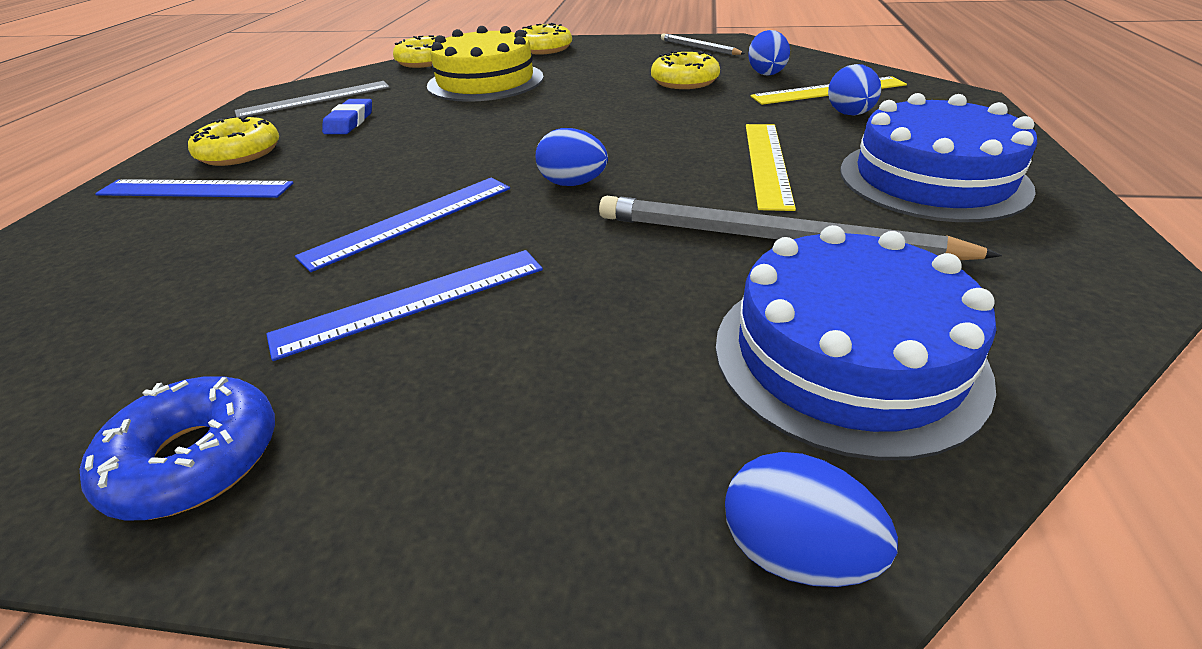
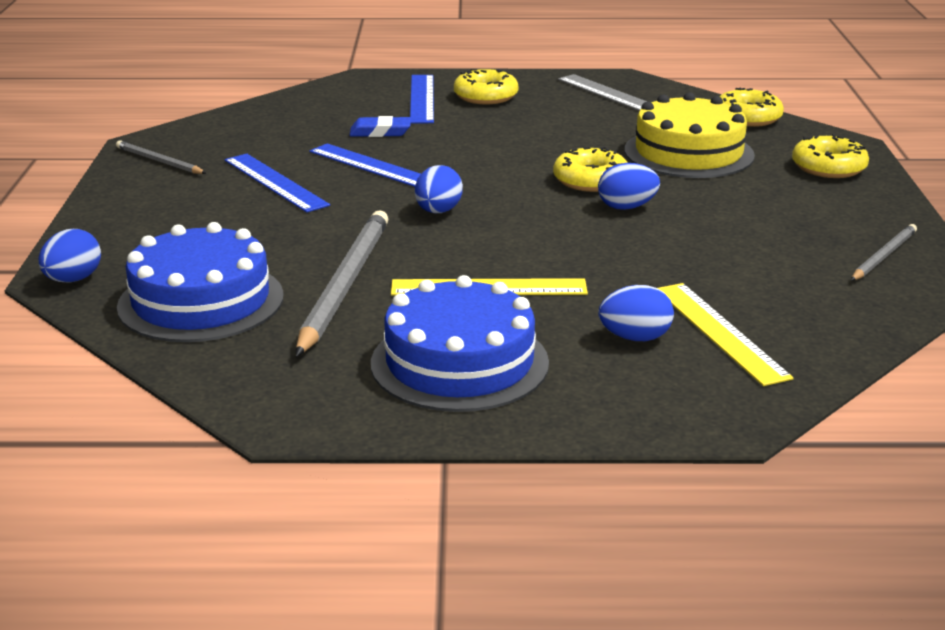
camera: 80 degrees right, 10 degrees down
(195, 459) = (159, 161): blue donut -> grey pencil
(350, 122) = (558, 117): blue eraser -> blue eraser (380, 132)
(684, 81) = (726, 249): yellow donut -> yellow donut (590, 180)
(766, 73) = (781, 296): blue egg -> blue egg (626, 207)

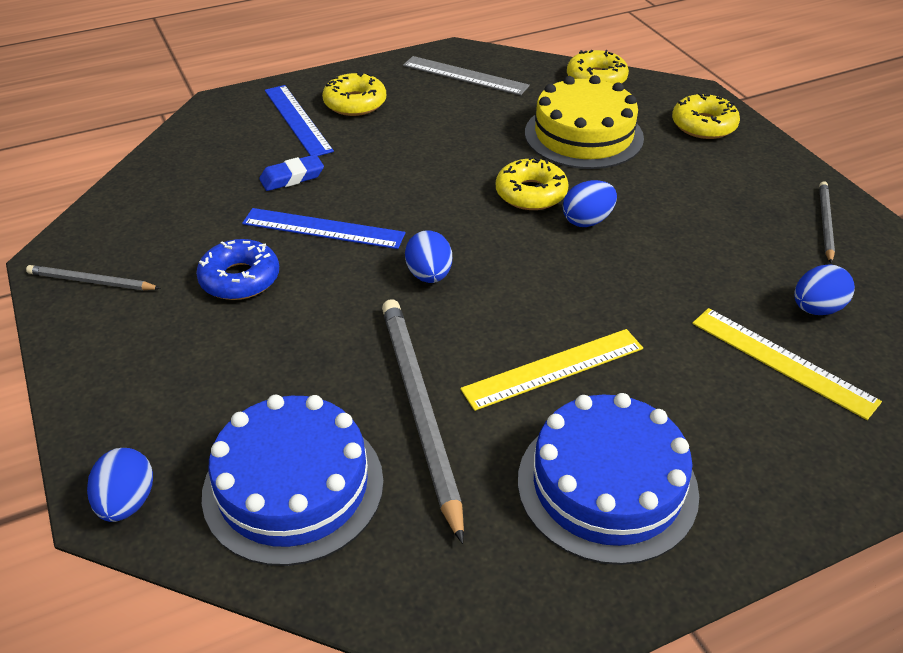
camera: 25 degrees left, 15 degrees up
(275, 182) = (240, 279): blue ruler -> blue donut
(635, 338) = (724, 394): blue egg -> blue egg (816, 309)

